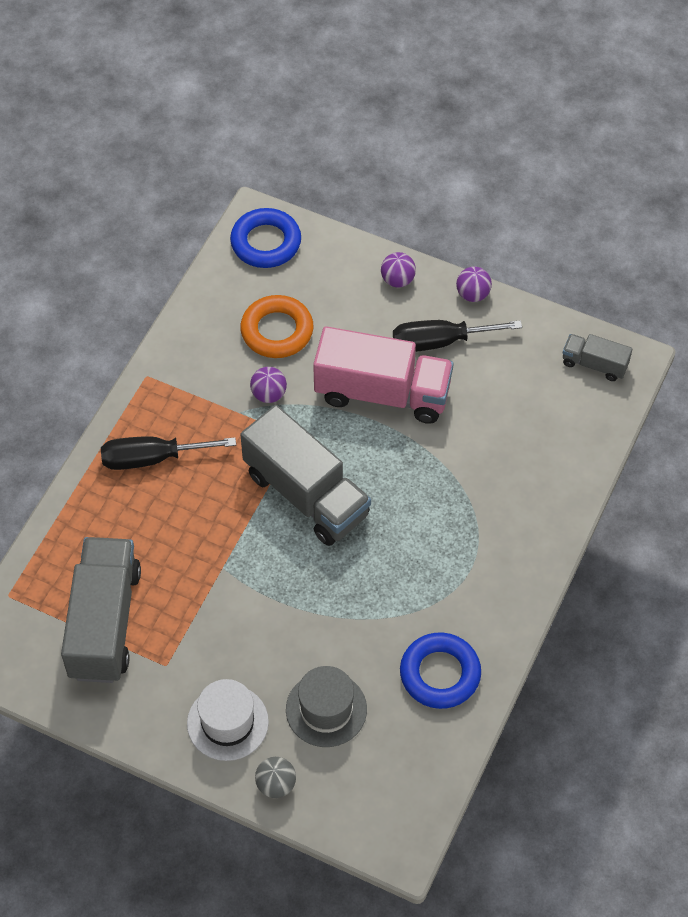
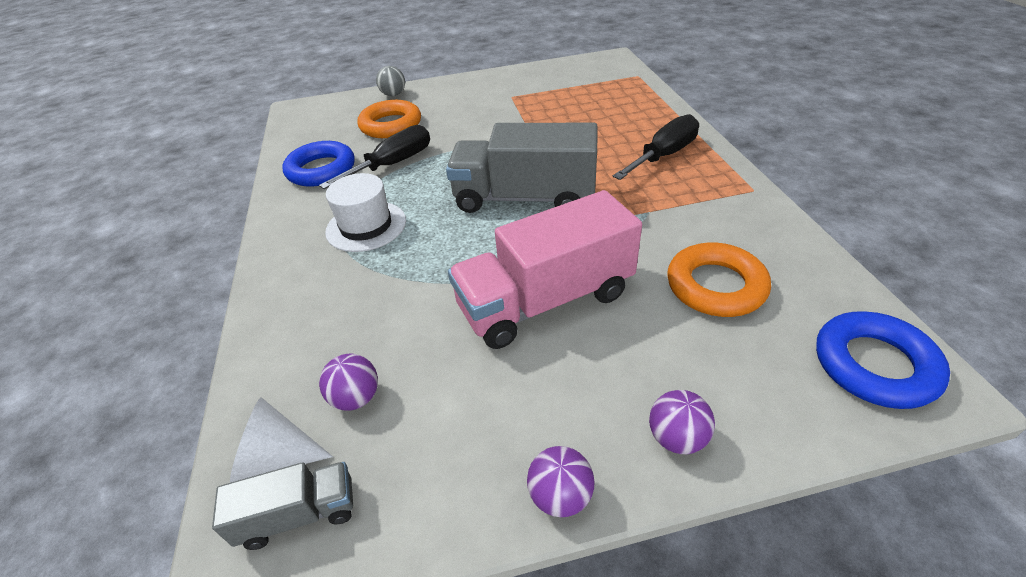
camera: 145 degrees right, 15 degrees down
(104, 623) = (570, 92): grey truck -> none
(227, 722) = (447, 97): white hat -> white hat (366, 226)
(269, 394) = (645, 236): purple ball -> purple ball (356, 398)
(326, 709) = (391, 125): grey hat -> orange ring
(439, 342) = (540, 394): black screwdriver -> black screwdriver (393, 164)
(594, 400) = (277, 457): none -> white cone

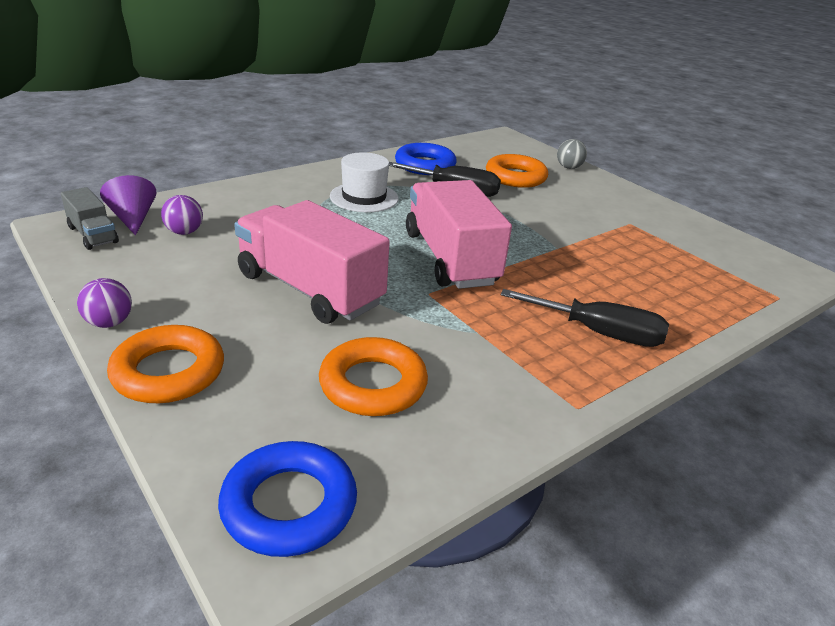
camera: 60 degrees right, 10 degrees down
(277, 457) = (133, 218): white cone -> purple cone
(524, 198) = (450, 258): grey truck -> pink truck
(676, 438) = (168, 372): purple ball -> orange ring

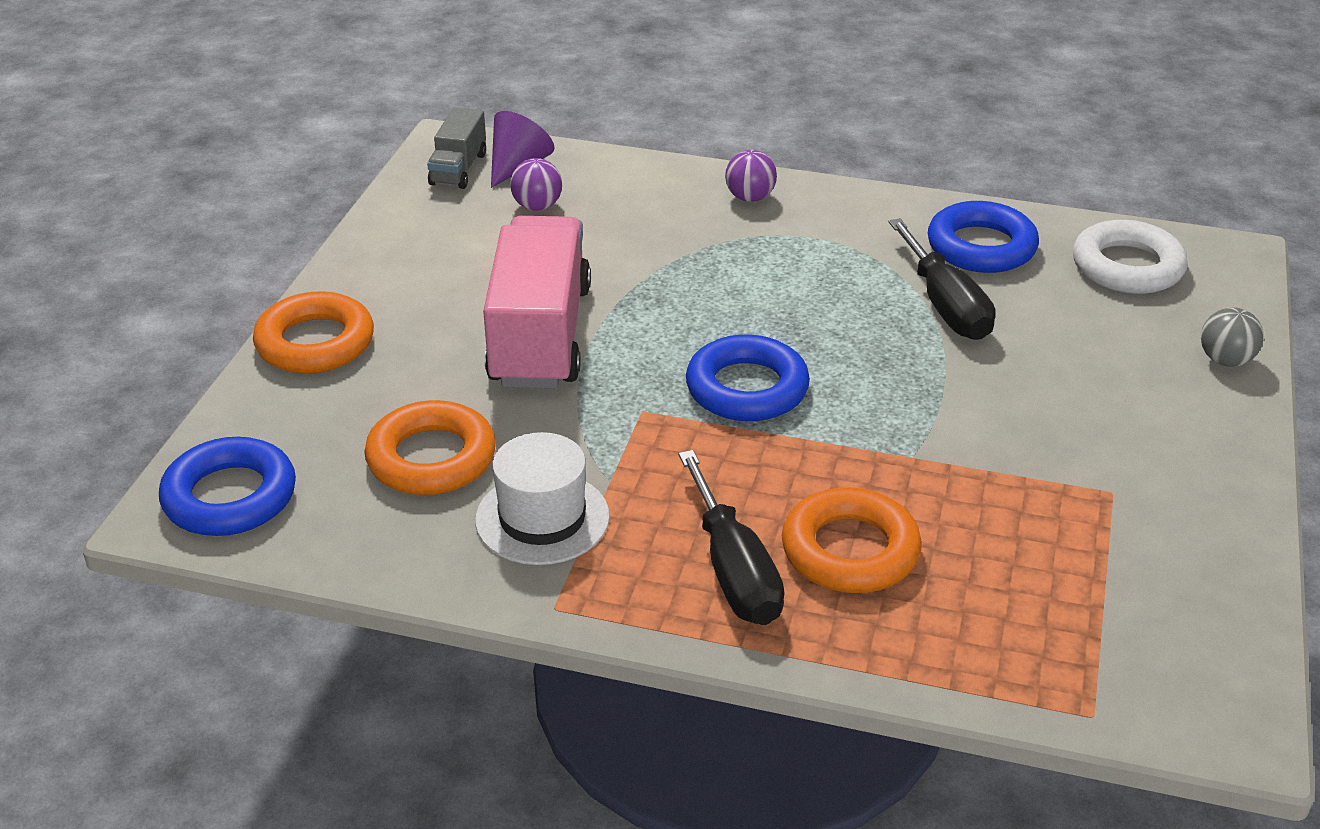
camera: 55 degrees right, 5 degrees up
(109, 323) = (342, 272): purple ball -> purple ball (750, 198)
(364, 197) = (800, 256): white hat -> white hat (542, 518)
(450, 258) = (747, 388): pink truck -> blue ring
(483, 152) = (1127, 267): none -> white ring
(515, 177) = (1087, 331): orange ring -> orange ring (850, 551)

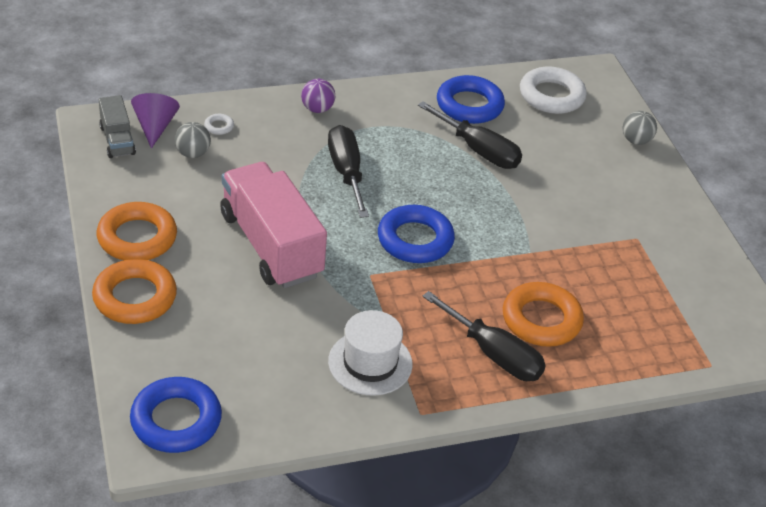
camera: 35 degrees left, 5 degrees up
(431, 458) = (275, 349): orange ring -> orange ring (137, 238)
(537, 206) = (193, 153): purple ball -> grey ball
(599, 185) = (219, 126): none -> white ring
(722, 280) = (346, 172): none -> black screwdriver

